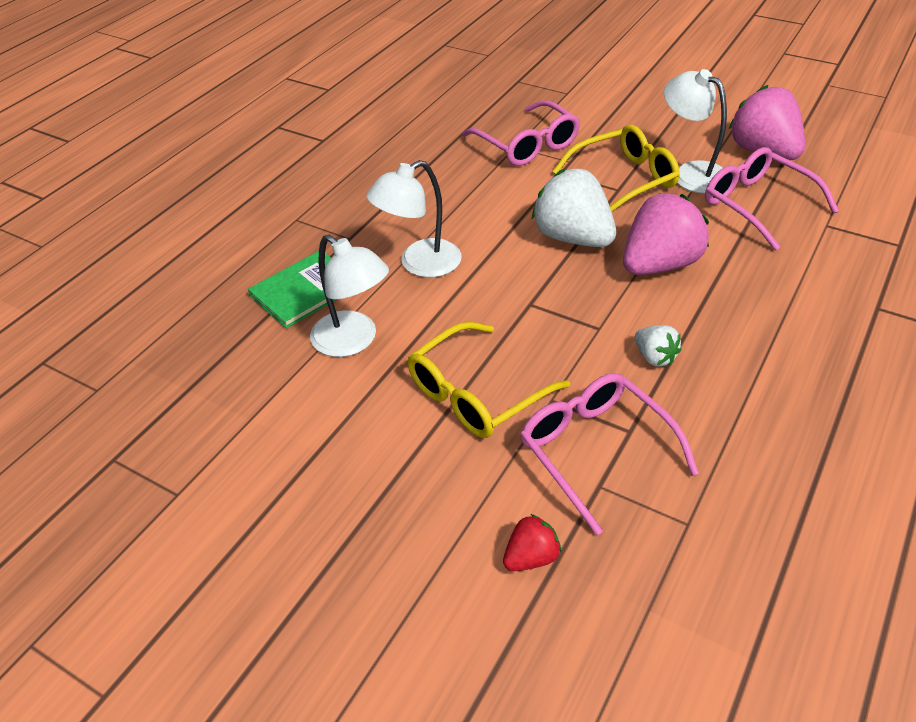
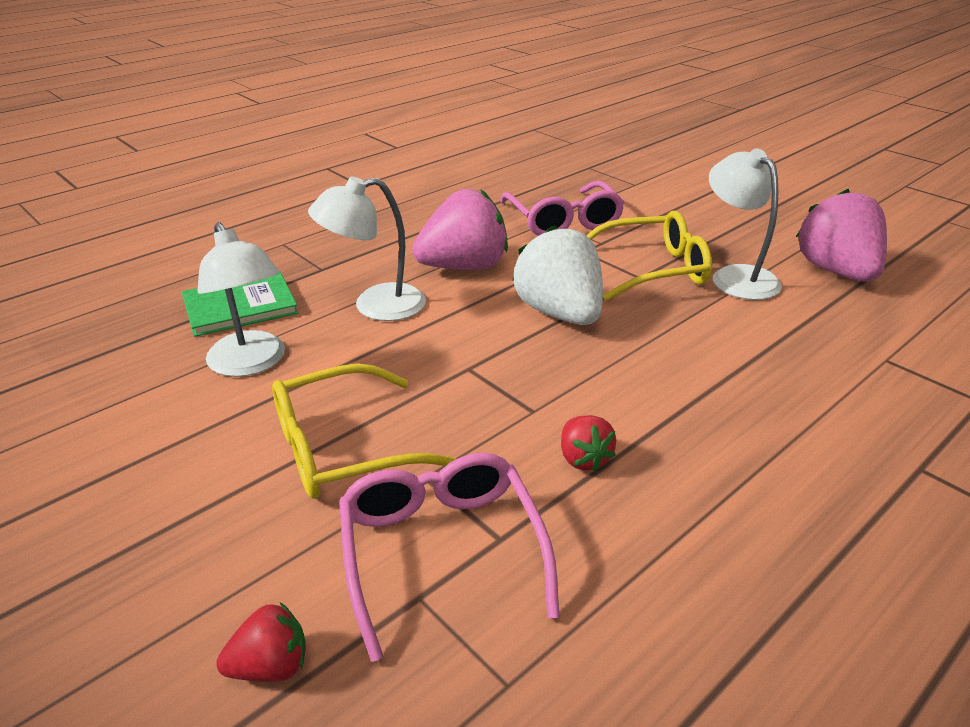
camera: 15 degrees right, 10 degrees down
(654, 357) = (583, 458): white strawberry -> red strawberry
(659, 265) = (646, 360): pink strawberry -> pink strawberry (464, 267)
(757, 204) = (803, 321): pink glasses -> none

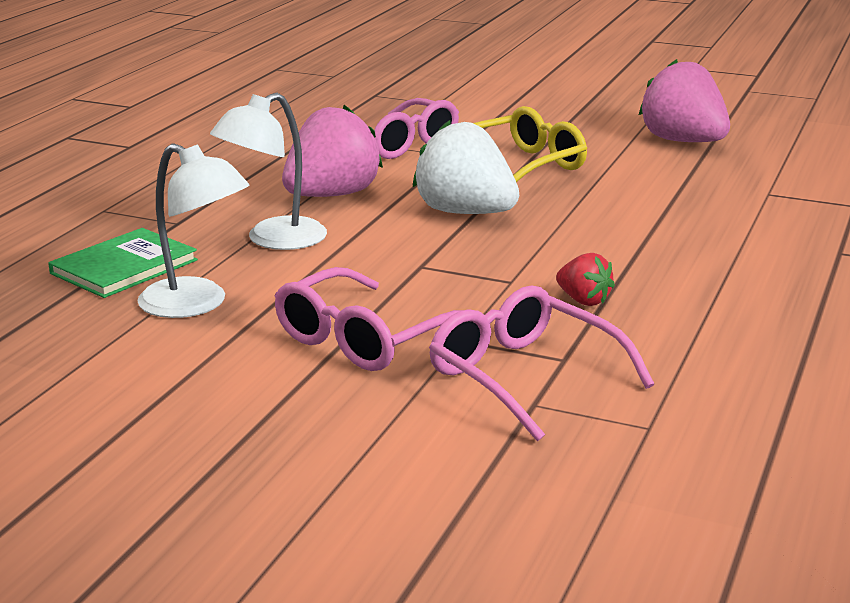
camera: 25 degrees left, 10 degrees down
(270, 666) = (458, 465): red strawberry -> none
(342, 448) = (364, 339): yellow glasses -> pink glasses
(736, 276) = (600, 159): white lamp -> none

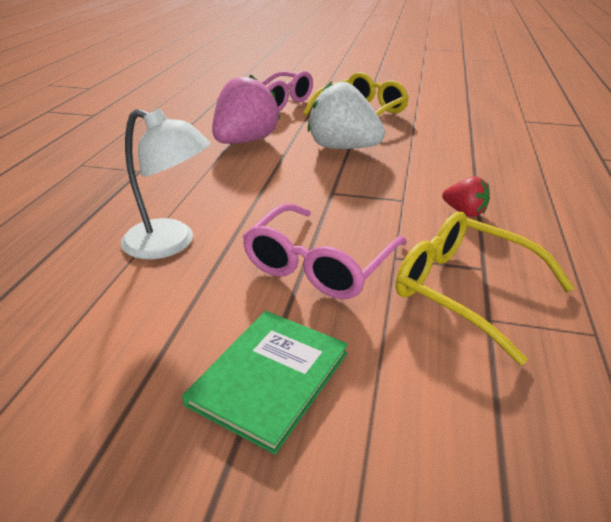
camera: 10 degrees left, 10 degrees up
(124, 267) = (104, 213): green book -> green book (269, 378)
(273, 240) = (215, 179): white lamp -> none
(523, 376) = (464, 290): pink glasses -> yellow glasses
(683, 141) = (450, 91): pink strawberry -> none

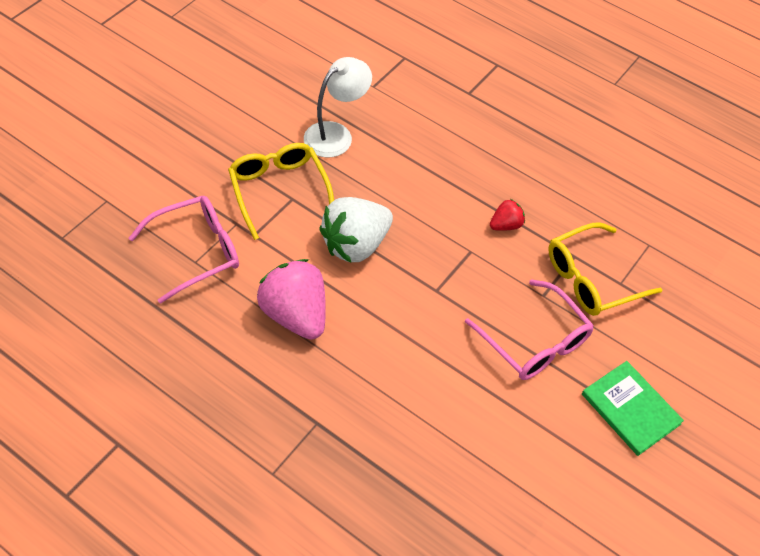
camera: 70 degrees left, 20 degrees up
(171, 243) = (467, 425): white lamp -> white lamp (336, 134)

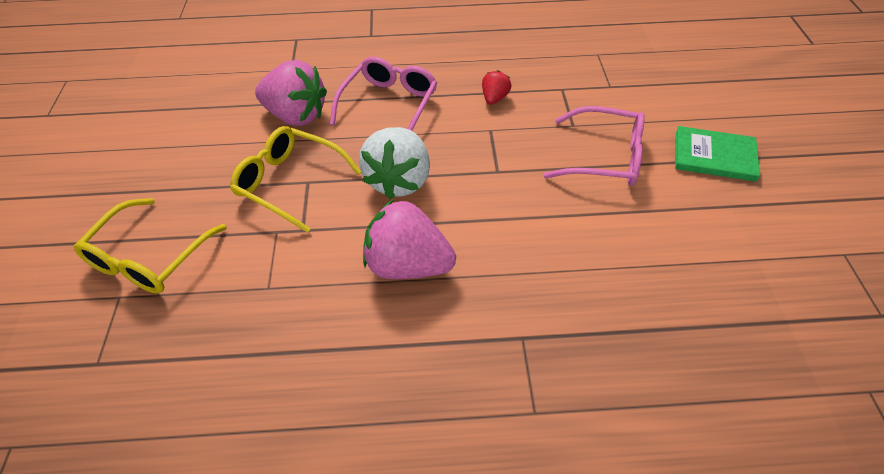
camera: 35 degrees left, 5 degrees down
(197, 251) = (261, 278): pink glasses -> pink glasses (389, 104)
(336, 134) = (296, 116): white lamp -> pink strawberry
(591, 279) = (590, 95): yellow glasses -> yellow glasses (148, 258)

